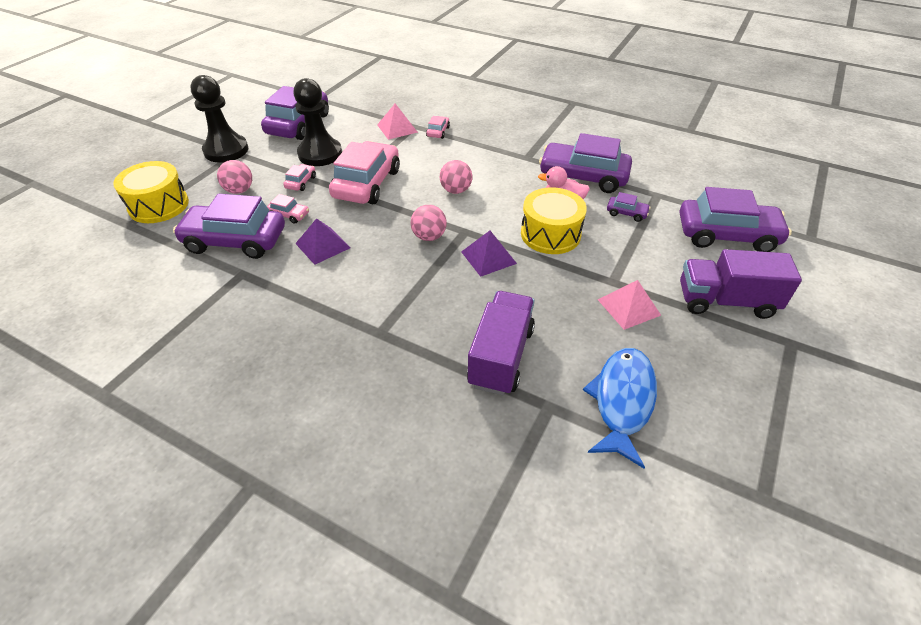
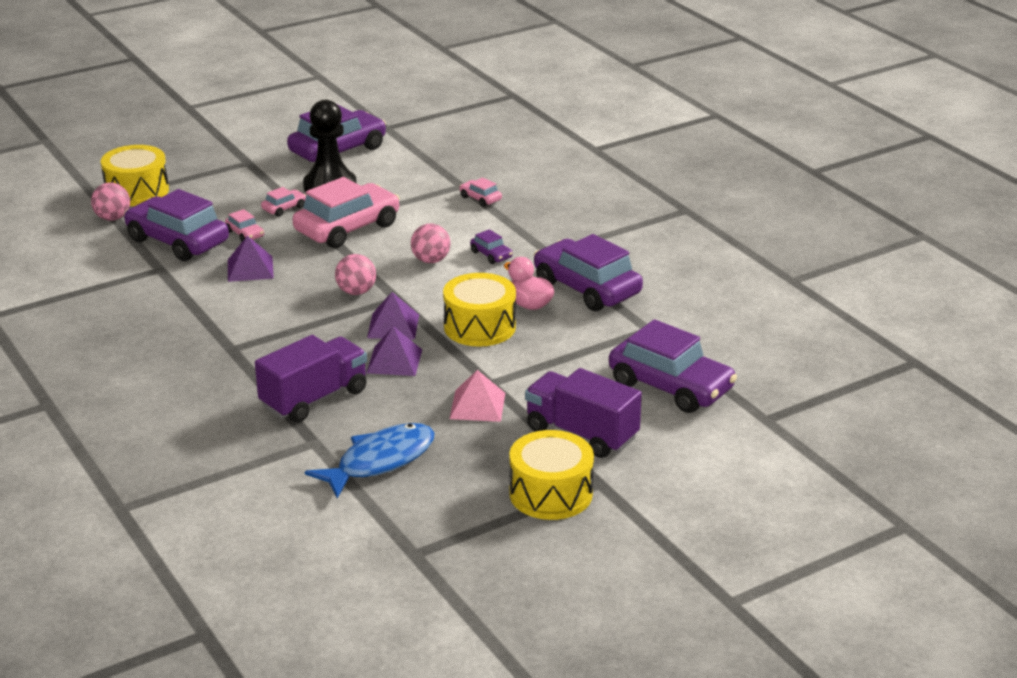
camera: 30 degrees right, 15 degrees down
(226, 150) = (241, 157): black pawn -> none
(239, 190) = (219, 199): pink ball -> pink ball (113, 218)
(397, 128) = (439, 183): pink pyramid -> none
(438, 132) = (480, 198): pink car -> pink car turned 90 degrees counterclockwise
(524, 290) = (394, 361): none -> purple pyramid
(626, 213) = (587, 334): purple car -> purple car (491, 255)
(776, 371) = (550, 494): none -> yellow drum

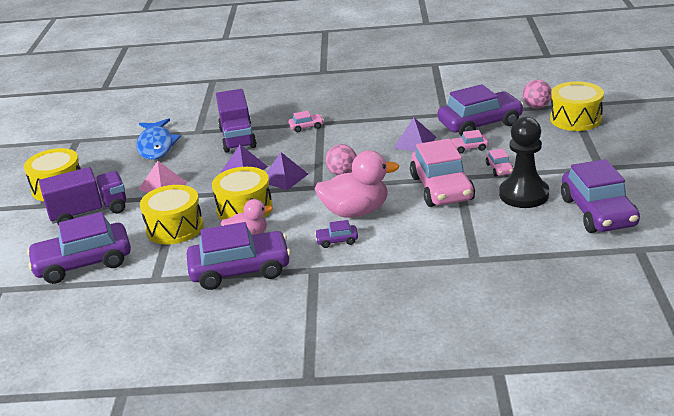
camera: 125 degrees right, 0 degrees up
(431, 260) = (356, 212): pink ball -> pink duck
(480, 198) = (440, 262): pink car -> pink car (306, 127)
(555, 356) = (174, 228): none -> yellow drum

